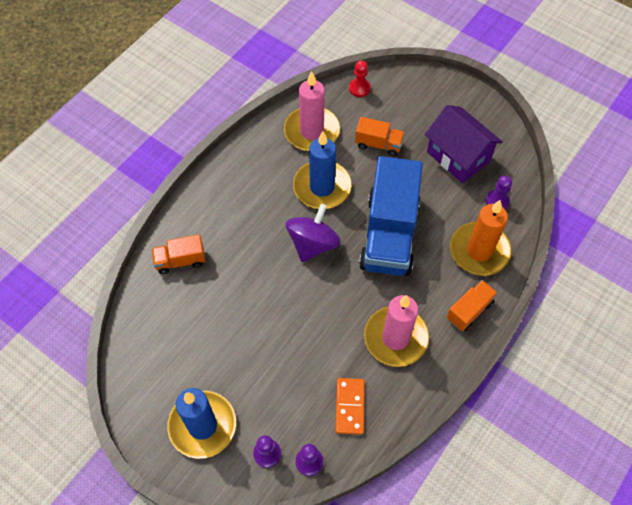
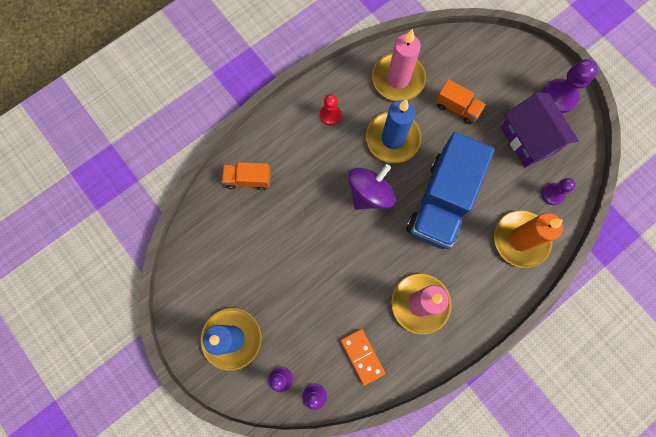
camera: 15 degrees right, 15 degrees up
(349, 406) = (362, 356): orange domino -> orange domino turned 45 degrees counterclockwise
(359, 88) = (455, 44): red pawn -> red pawn (330, 115)
(469, 310) = (494, 295): orange truck -> none
(475, 112) = (559, 97): none -> purple pawn

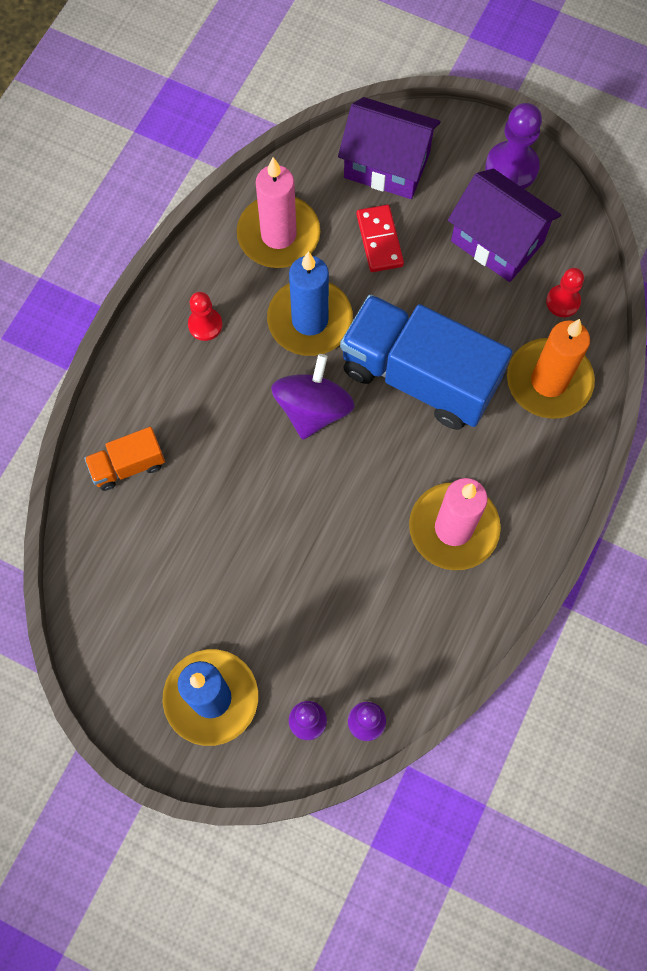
camera: 25 degrees left, 5 degrees down
(362, 356) = (407, 636): orange domino -> none
(442, 201) = (419, 377): blue truck -> blue truck turned 120 degrees clockwise
(457, 108) = (379, 240): orange truck -> red domino
(482, 63) = (386, 165): none -> purple house
(552, 194) = (563, 302): purple pawn -> red pawn

